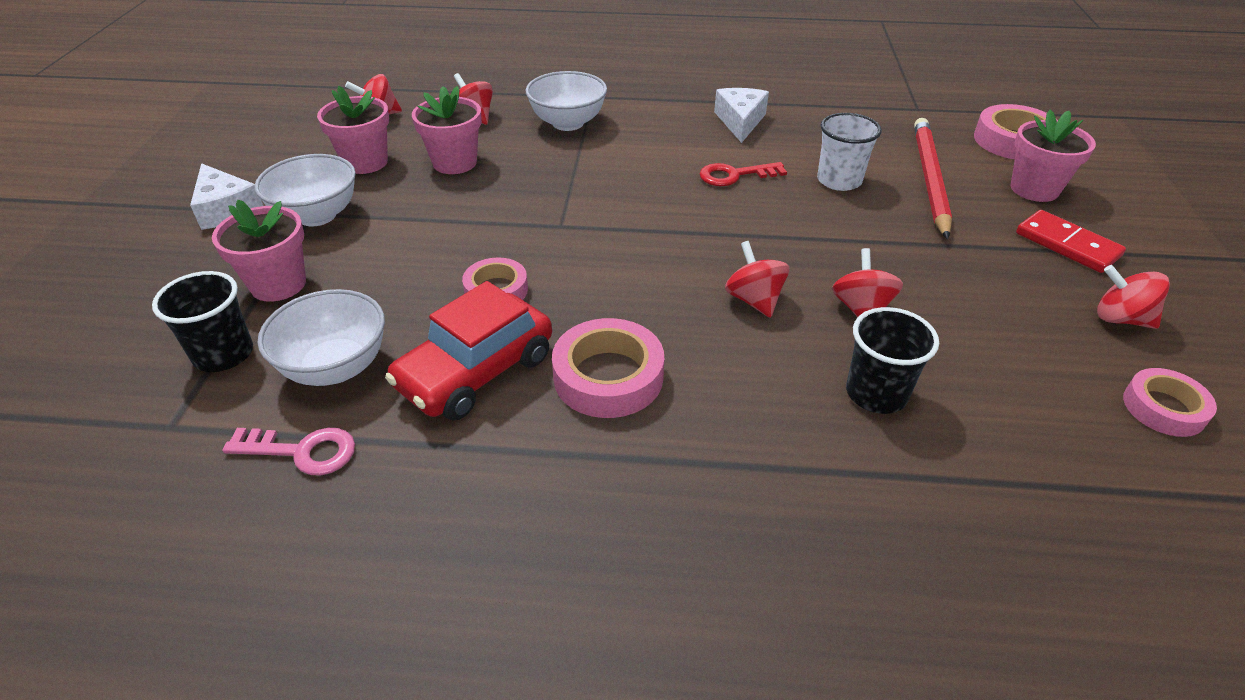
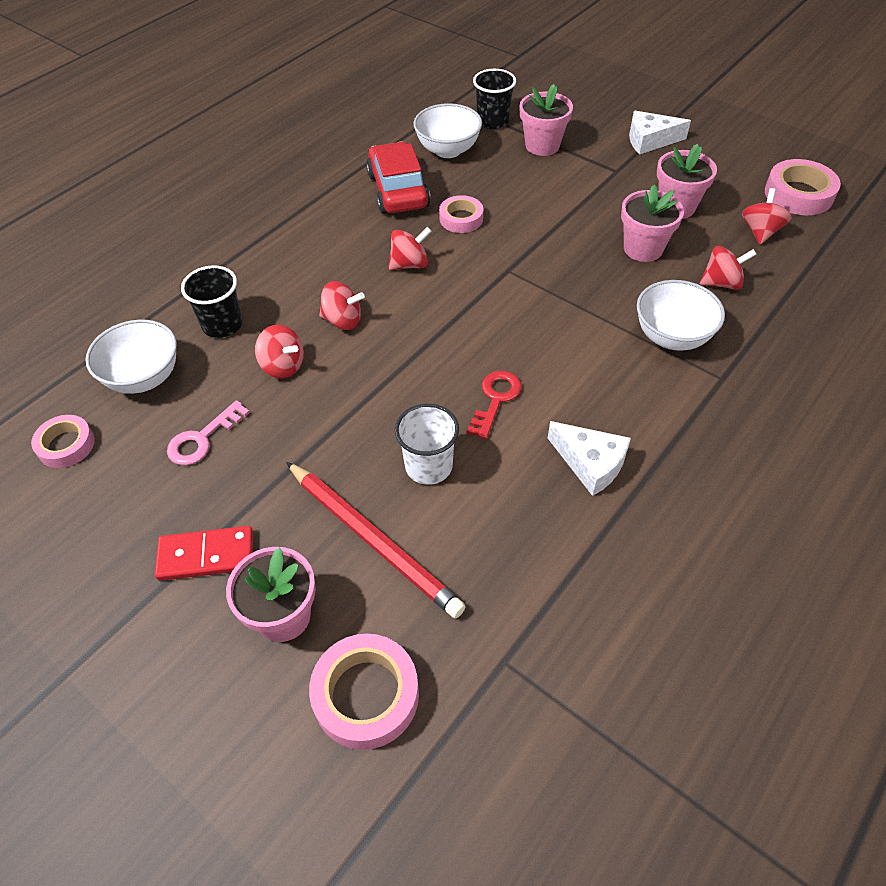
camera: 125 degrees right, 10 degrees up
(302, 451) = (399, 131): pink key -> pink key (202, 439)
(317, 215) = (612, 172): white bowl -> white bowl (144, 378)
(608, 376) = (346, 232): pink tape -> pink tape (798, 194)
(1120, 319) = (125, 502): red spinning top -> red spinning top (410, 264)

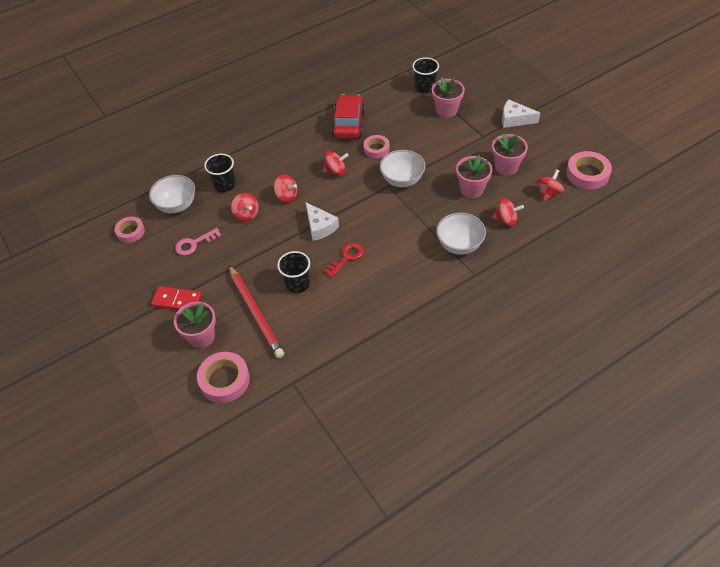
camera: 20 degrees right, 0 degrees up
(428, 466) = (297, 284): white cup -> black cup
(448, 150) = (389, 103): white bowl -> white bowl (402, 180)
(590, 464) = (379, 302): white cheese -> white cheese (320, 227)

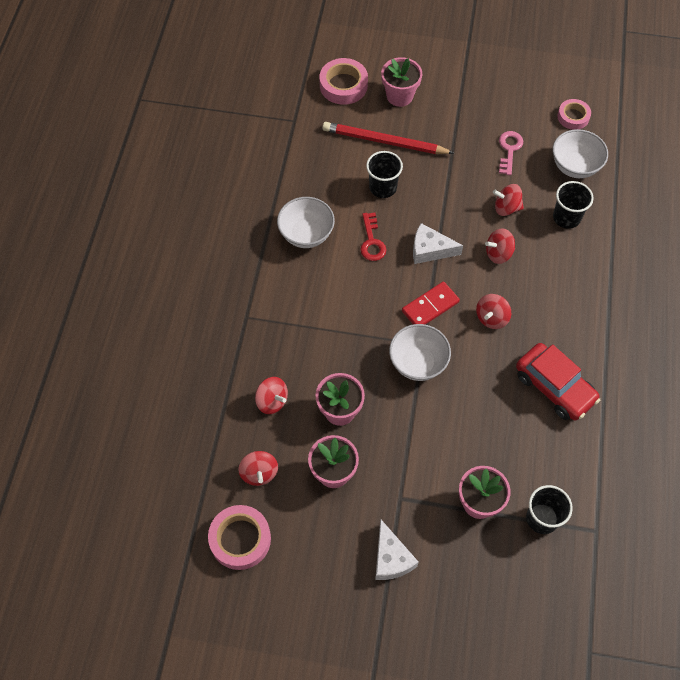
camera: 130 degrees right, 10 degrees up
(177, 300) = (454, 102): red domino -> red domino (430, 306)
(376, 149) = (487, 379): pink tape -> none
(459, 245) = (288, 336): white bowl -> white bowl (306, 234)
(506, 220) = (272, 401): red spinning top -> red spinning top turned 105 degrees counterclockwise
(514, 119) = (391, 558): white cheese -> white cheese turned 105 degrees clockwise

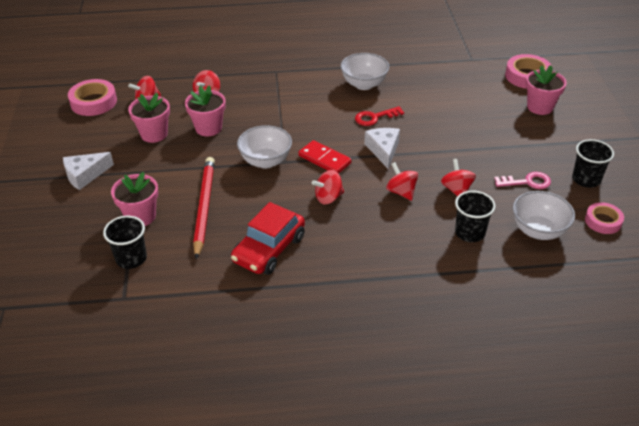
camera: 75 degrees right, 20 degrees down
(383, 187) = (433, 114): black cup -> black cup (586, 179)
(384, 142) = (483, 107): red pencil -> red pencil (204, 207)
(491, 318) = (328, 198): red spinning top -> red spinning top turned 45 degrees counterclockwise

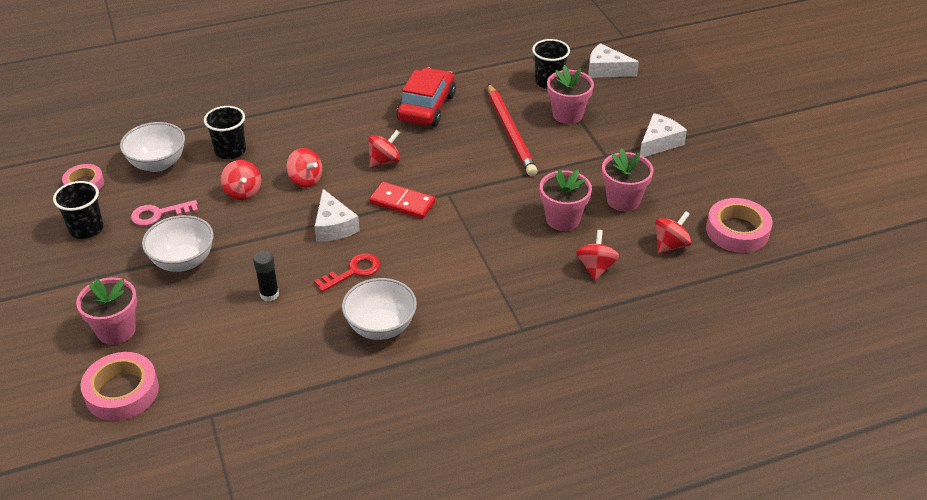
camera: 165 degrees right, 0 degrees up
(63, 263) = (606, 70): none -> white cheese
(265, 161) = (470, 189): white bowl -> white bowl (183, 261)
(436, 112) = (269, 294): none -> black glue stick

